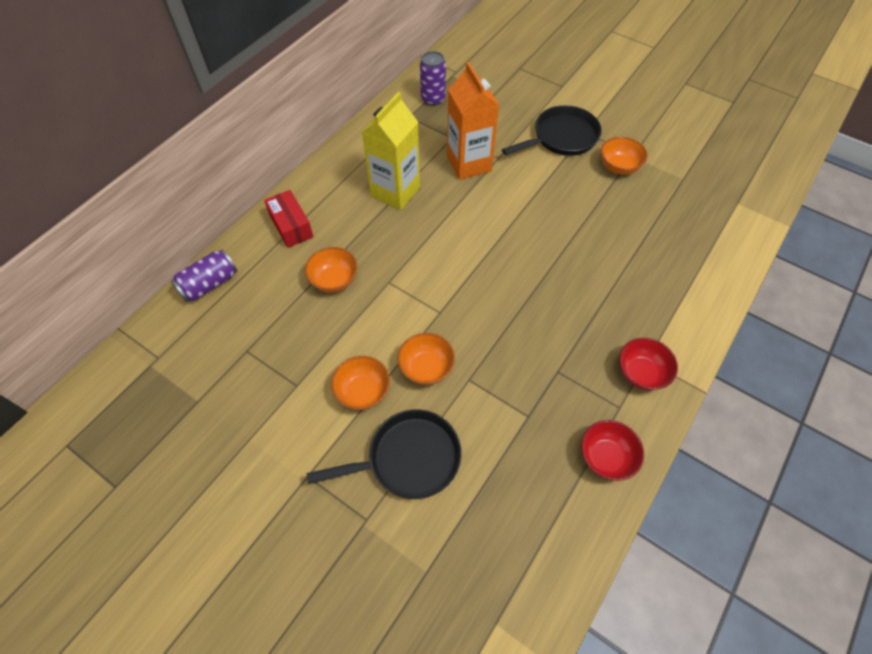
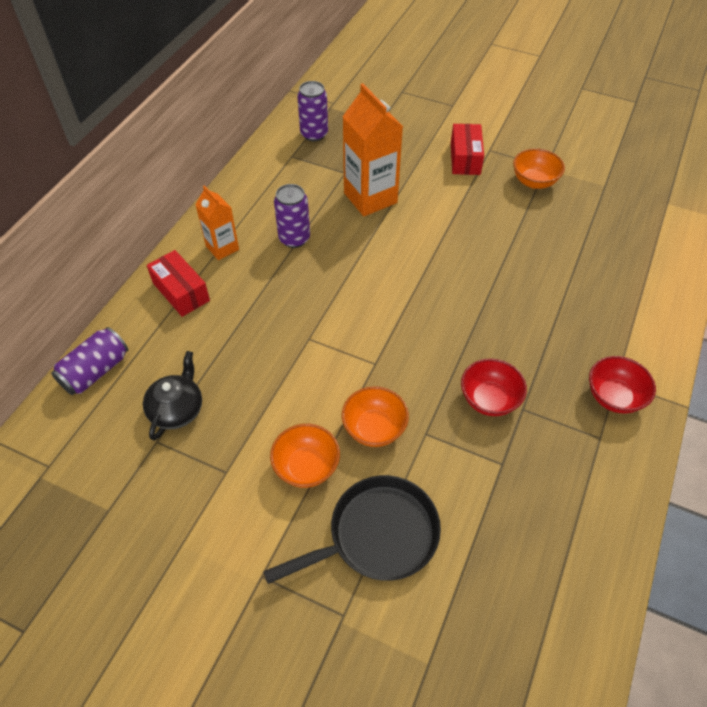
camera: 10 degrees left, 5 degrees down
(268, 326) = (177, 409): none -> black teapot
(333, 192) = (222, 248): none -> orange carton
(334, 280) = (245, 345): orange bowl -> none
(395, 192) = (294, 238): yellow carton -> purple can
(561, 137) = (465, 158): black pan -> red box
(606, 457) = (599, 495): red bowl -> red bowl (489, 399)

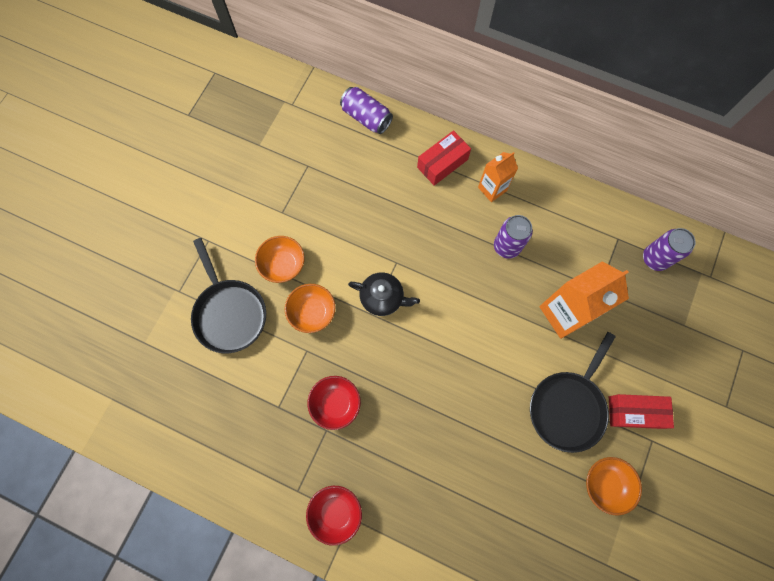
camera: 90 degrees right, 20 degrees up
(177, 409) = (333, 175): black teapot -> black teapot (383, 298)
(465, 201) = (568, 406): none -> black pan

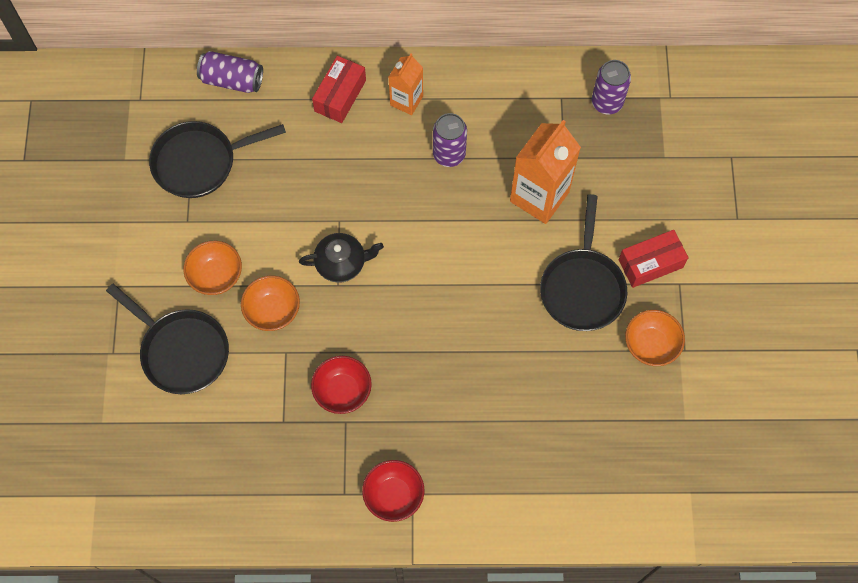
camera: 25 degrees left, 5 degrees down
(313, 171) = (200, 162): none -> black pan

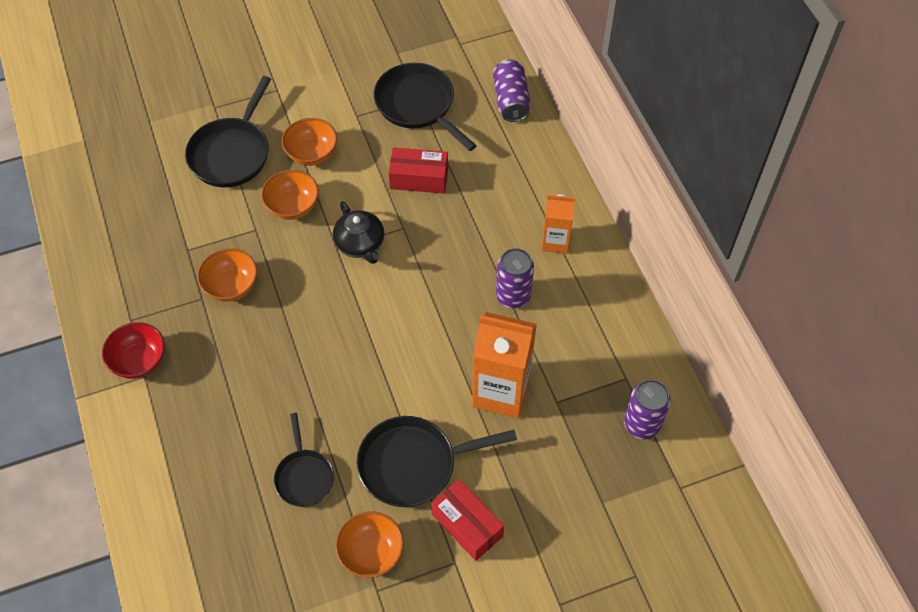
camera: 70 degrees right, 10 degrees down
(340, 95) = (534, 186): red box -> red box (419, 178)
(342, 391) = (231, 286): red bowl -> orange bowl
(563, 379) = (304, 476): none -> black pan

